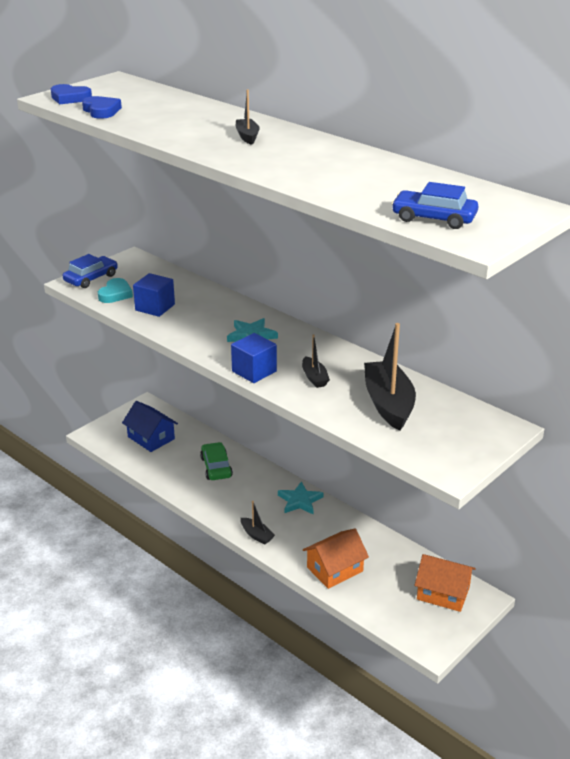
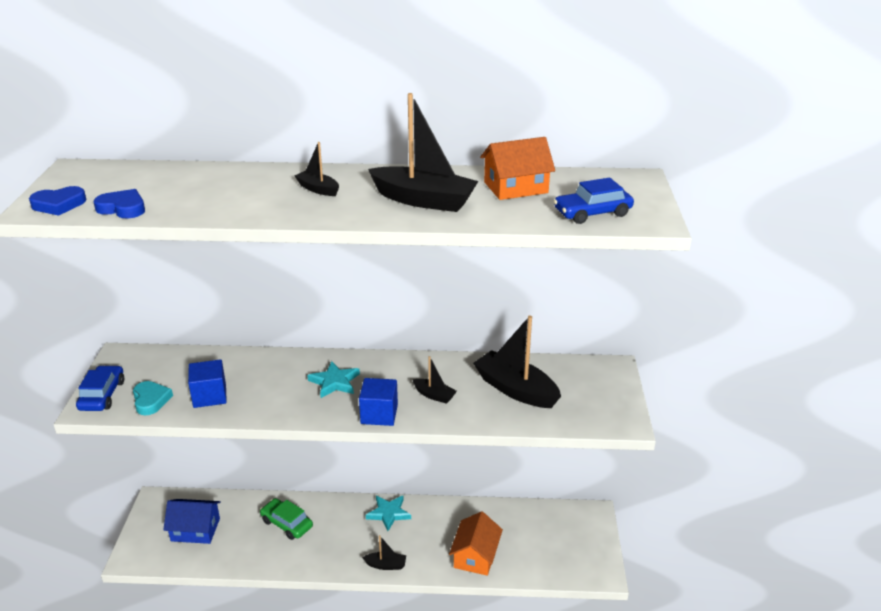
camera: 40 degrees left, 0 degrees up
(311, 167) = (424, 200): none -> black boat
(443, 593) = (566, 526): orange house -> orange house (515, 187)

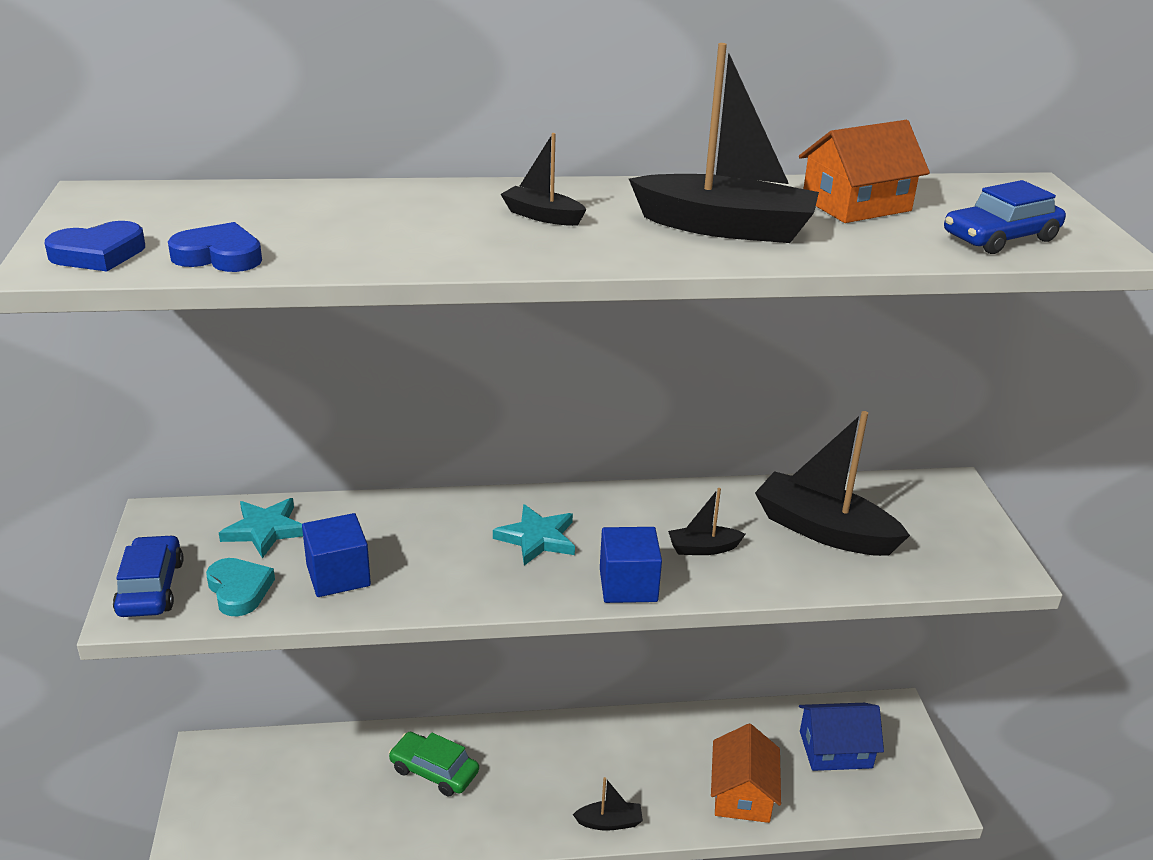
camera: 10 degrees left, 0 degrees up
(195, 529) = (286, 795): blue house -> blue house (835, 749)
(388, 513) = (590, 739): turquoise star -> turquoise star (265, 530)
(434, 395) = (703, 548): black boat -> black boat turned 150 degrees clockwise

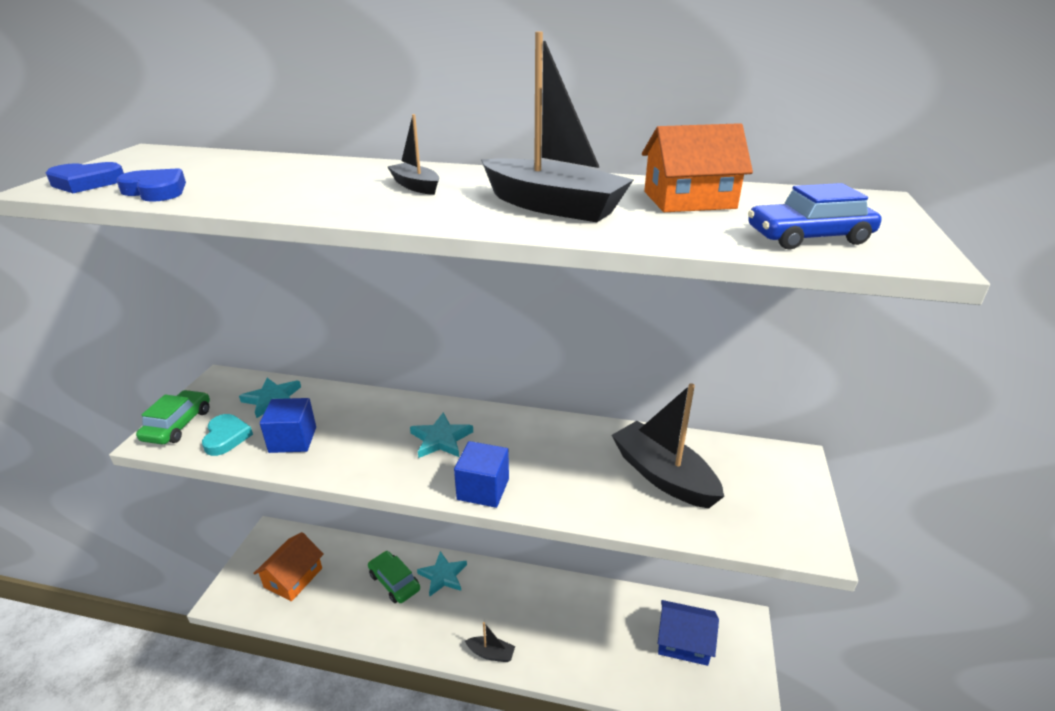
camera: 20 degrees right, 0 degrees up
(151, 587) = (178, 425): blue car -> green car
(498, 747) = (443, 575): none -> turquoise star
(703, 548) = (557, 471): black boat -> none
(742, 793) = (597, 658): orange house -> orange house (293, 577)

